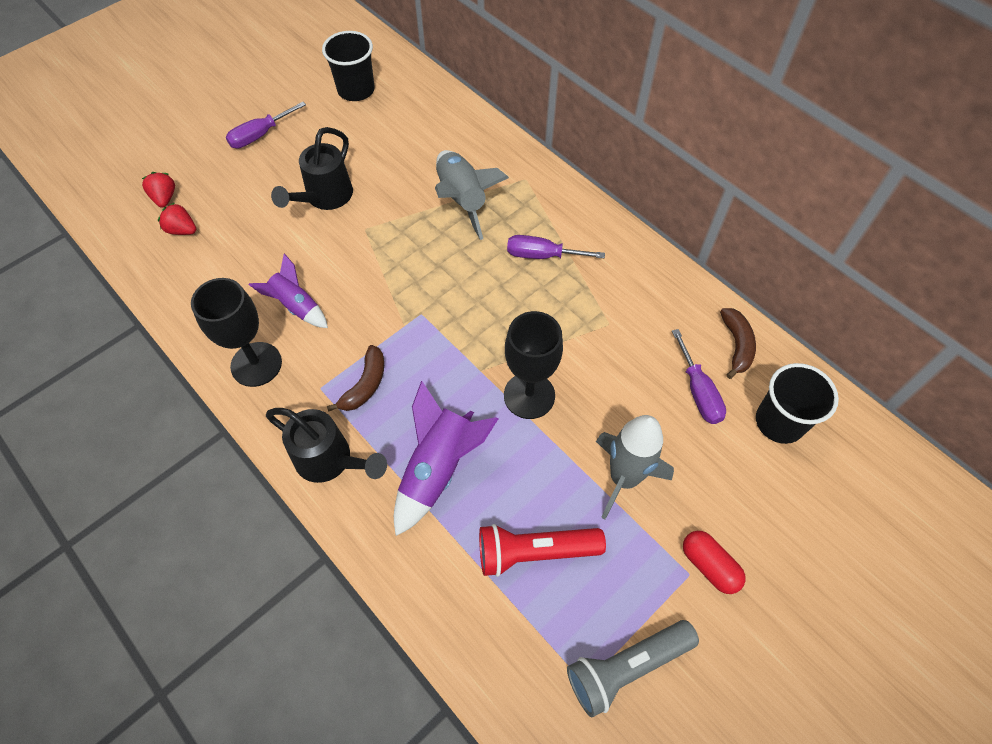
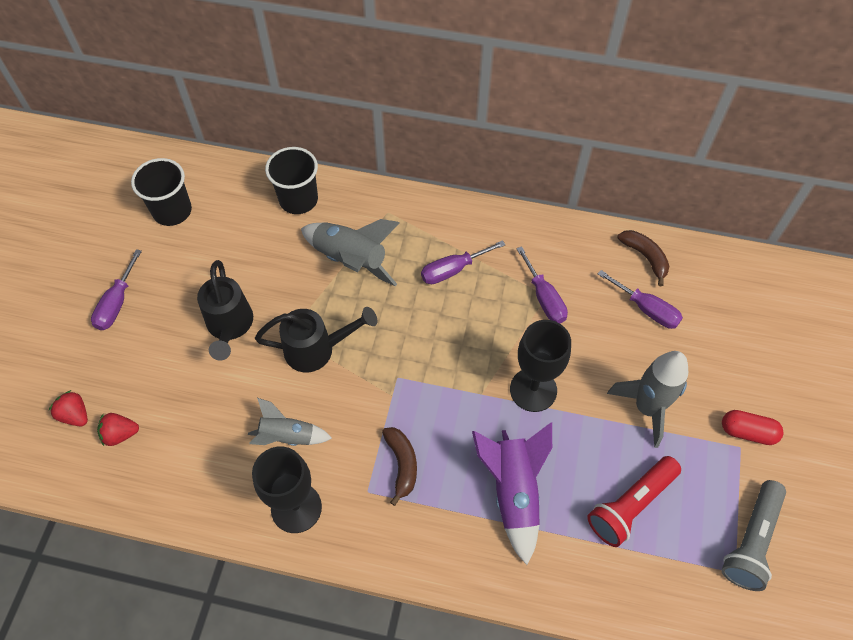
camera: 35 degrees left, 0 degrees up
(296, 306) = (287, 436): purple rocket -> grey rocket
(330, 460) = (426, 543): black watering can -> black watering can (317, 349)
(605, 325) = (544, 298): none -> purple screwdriver
(779, 422) = (714, 297): black cup -> black cup (298, 200)

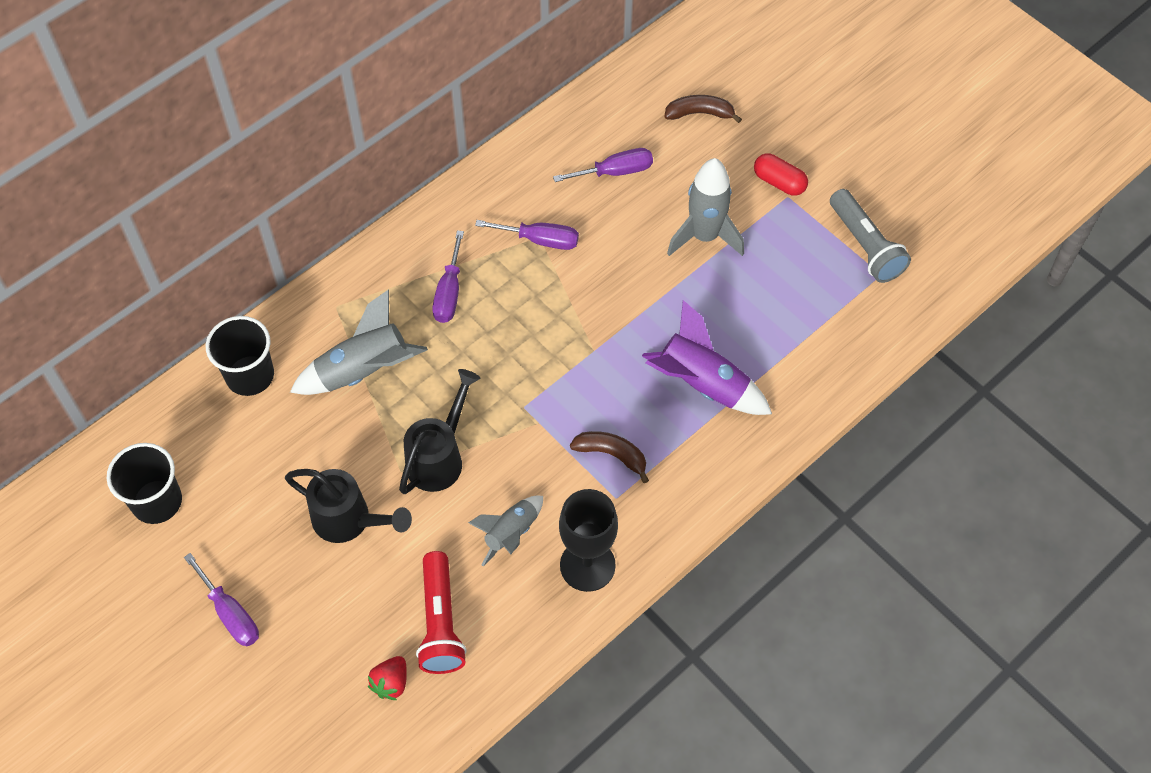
camera: 55 degrees left, 0 degrees up
(75, 415) = (334, 716): red strawberry -> none
(533, 390) = (622, 308): black goblet -> none
(631, 505) = (777, 306): red flashlight -> red flashlight (440, 622)
(645, 257) = (565, 136): brown banana -> brown banana (699, 113)
(747, 432) = (779, 182): red capsule -> red capsule turned 75 degrees clockwise

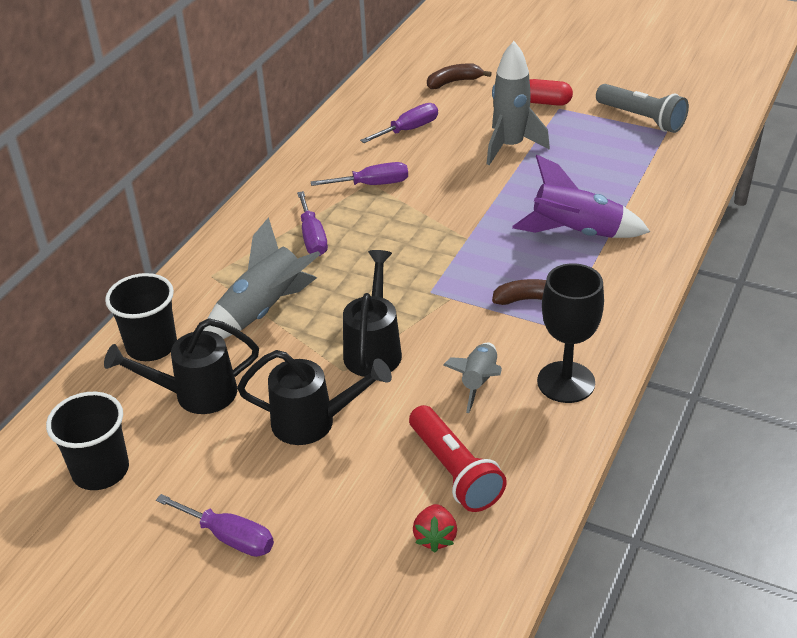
camera: 20 degrees left, 20 degrees down
(265, 448) = (196, 394): none -> black watering can

